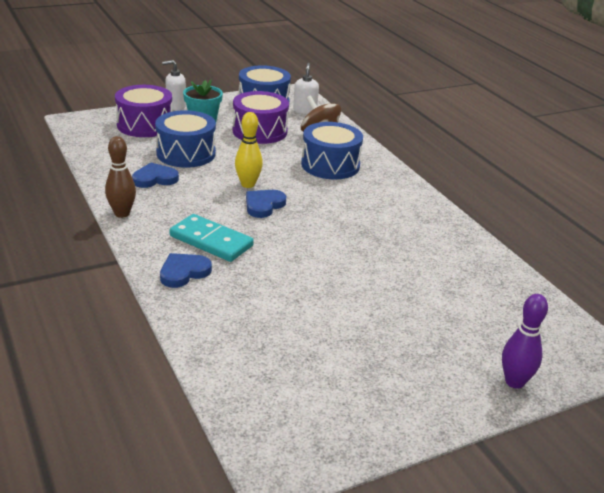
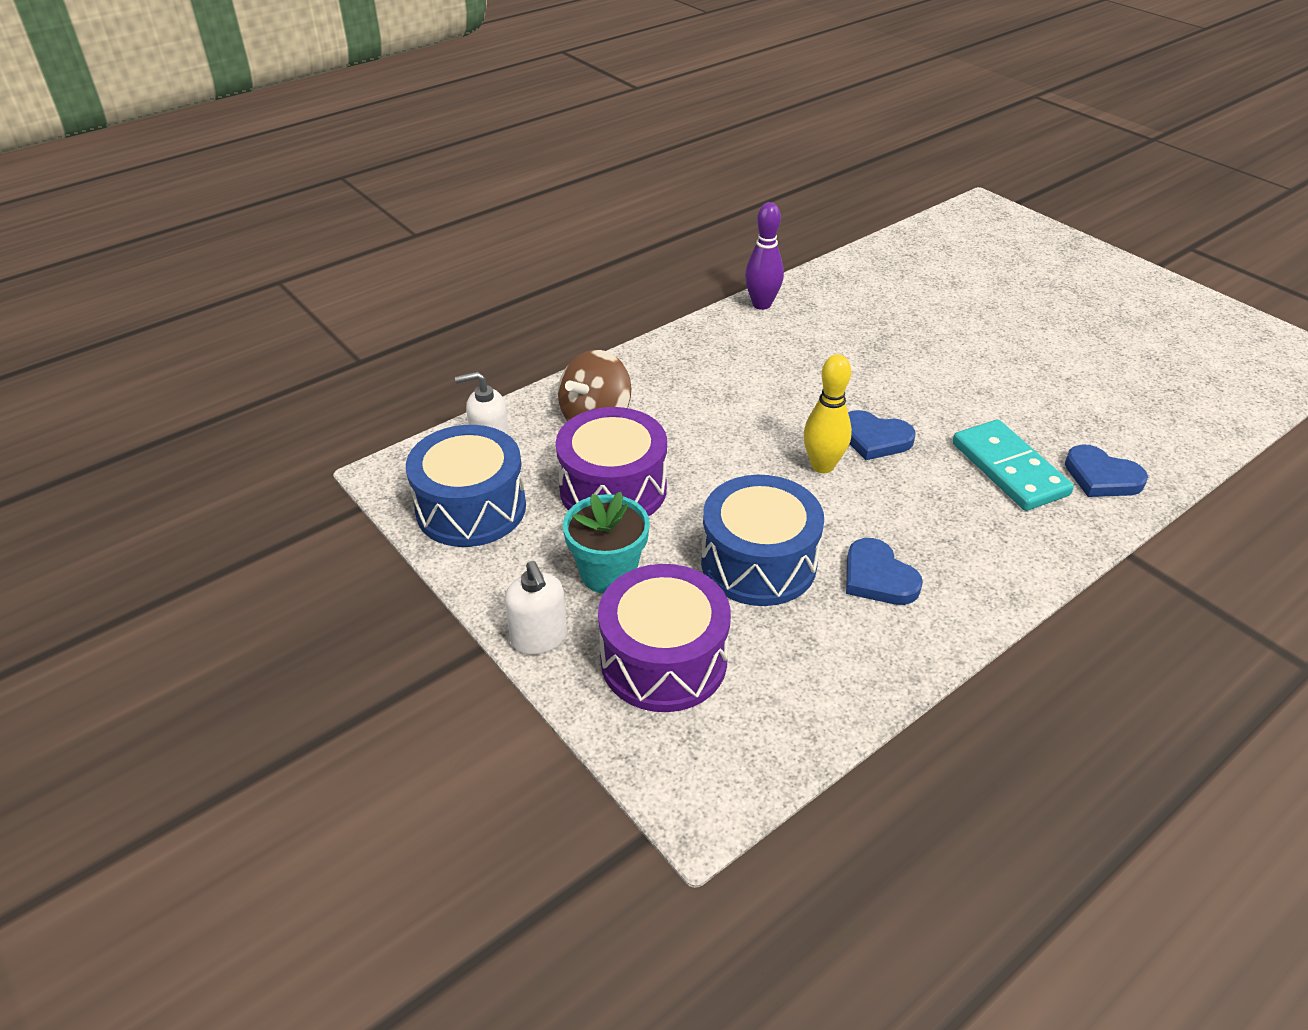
camera: 100 degrees left, 10 degrees up
(122, 213) = (1016, 583): brown bowling pin -> none
(211, 241) = (1009, 469): turquoise domino -> turquoise domino turned 45 degrees counterclockwise
(330, 165) = (702, 394): blue drum -> none
(514, 382) = (1067, 248): purple bowling pin -> purple bowling pin (761, 304)

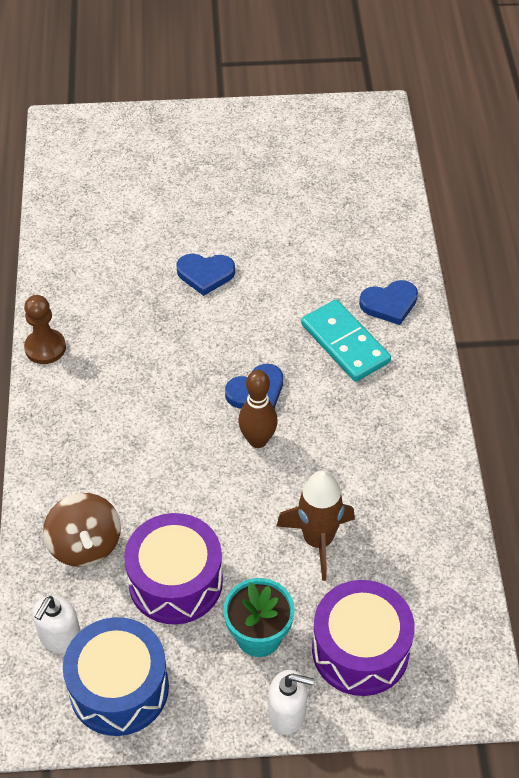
camera: 55 degrees left, 10 degrees up
(758, 563) = (318, 540): blue drum -> brown rocket
(761, 304) = (45, 348): purple bowling pin -> brown pawn
(822, 466) = (258, 440): yellow bowling pin -> brown bowling pin
(878, 577) = (380, 484): blue heart -> blue heart (205, 274)
(1009, 469) = (345, 343): turquoise domino -> turquoise domino turned 45 degrees clockwise

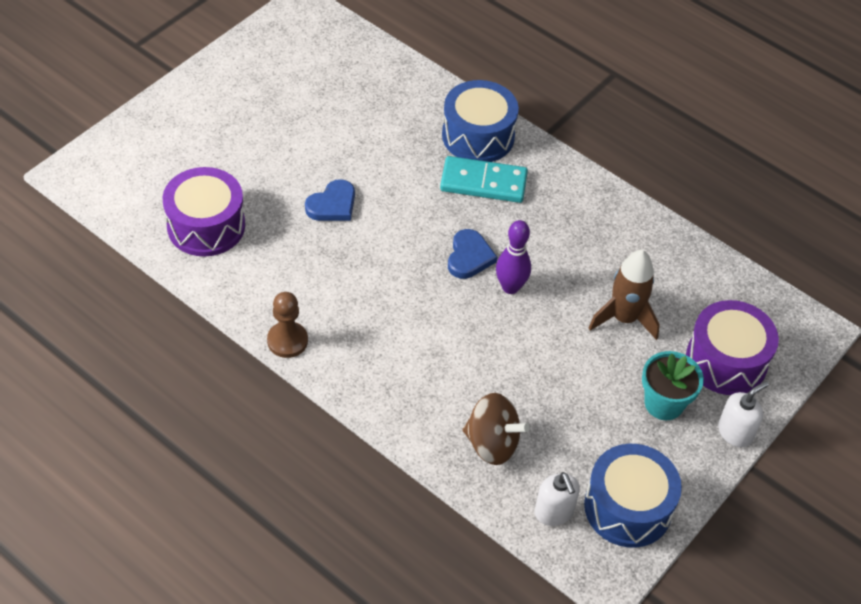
camera: 50 degrees left, 0 degrees up
(175, 581) = (576, 415): purple drum -> purple drum (206, 226)
(258, 440) = (510, 287): brown bowling pin -> purple bowling pin
(389, 304) = (478, 136): blue heart -> blue drum

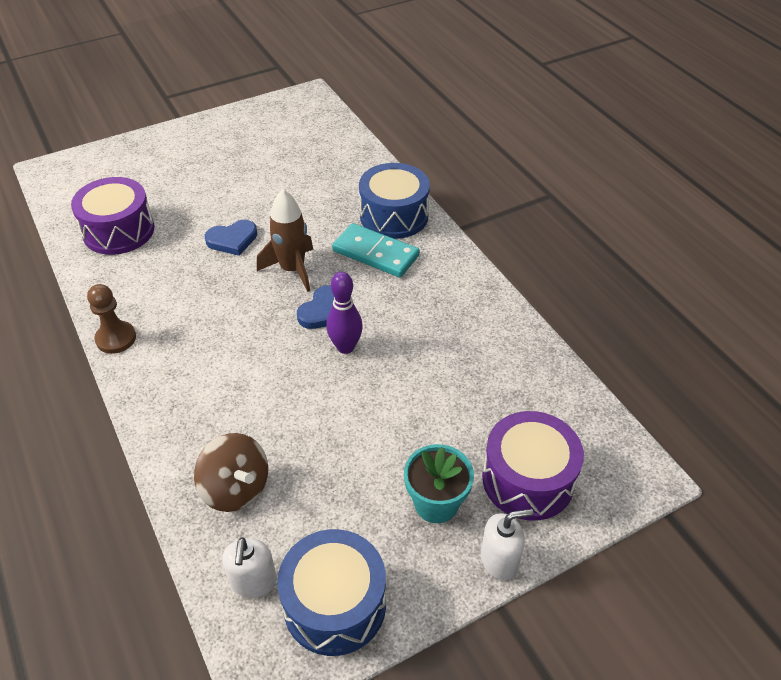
camera: 25 degrees right, 5 degrees down
(624, 318) = (440, 406): brown rocket -> brown rocket (292, 270)

